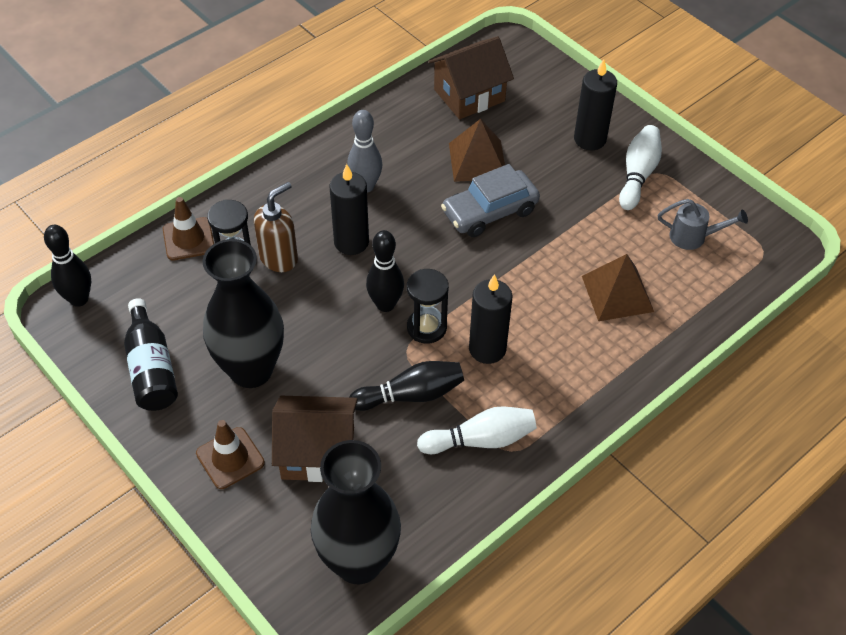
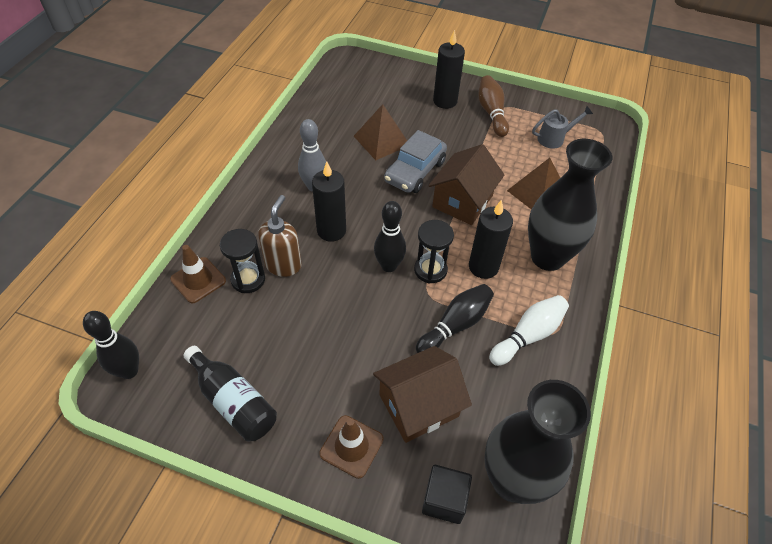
camera: 30 degrees left, 0 degrees up
(251, 370) = (320, 363): black vase -> black vase (547, 257)
(282, 545) = (444, 500): none -> black cube
(469, 95) = (345, 100): brown house -> brown house (462, 201)
(638, 175) = (491, 113): white bowling pin -> brown bowling pin

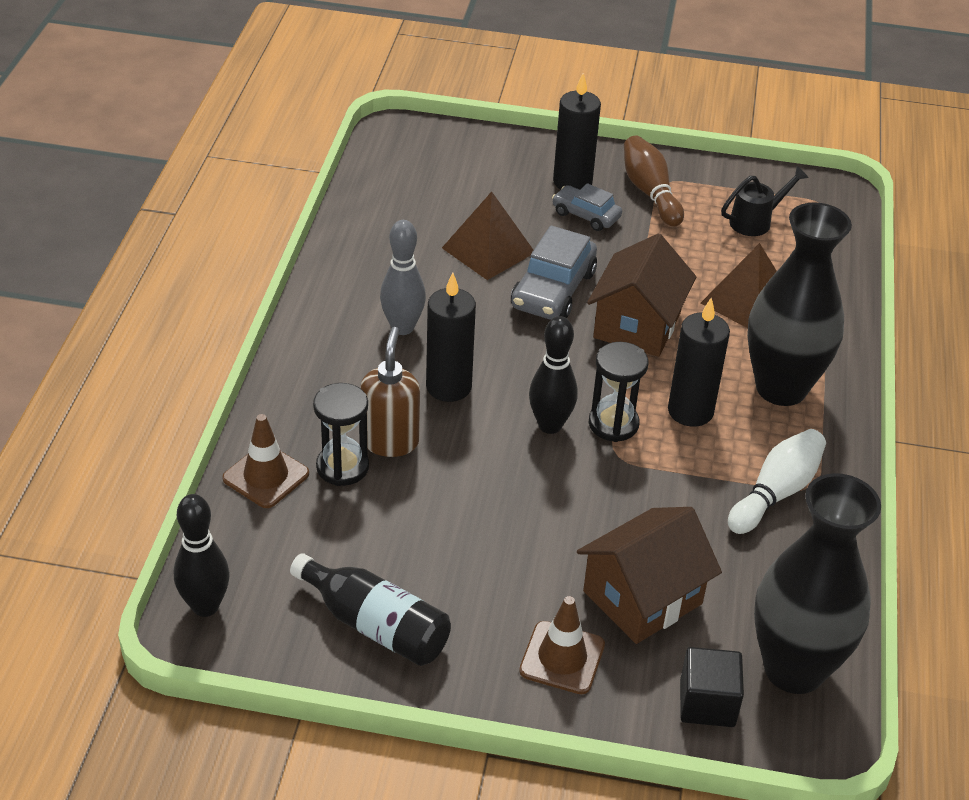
camera: 10 degrees left, 10 degrees down
(448, 124) = (586, 215): none -> grey car
(455, 325) = (668, 492): black bowling pin -> none
(554, 138) = (755, 221): grey watering can -> black watering can

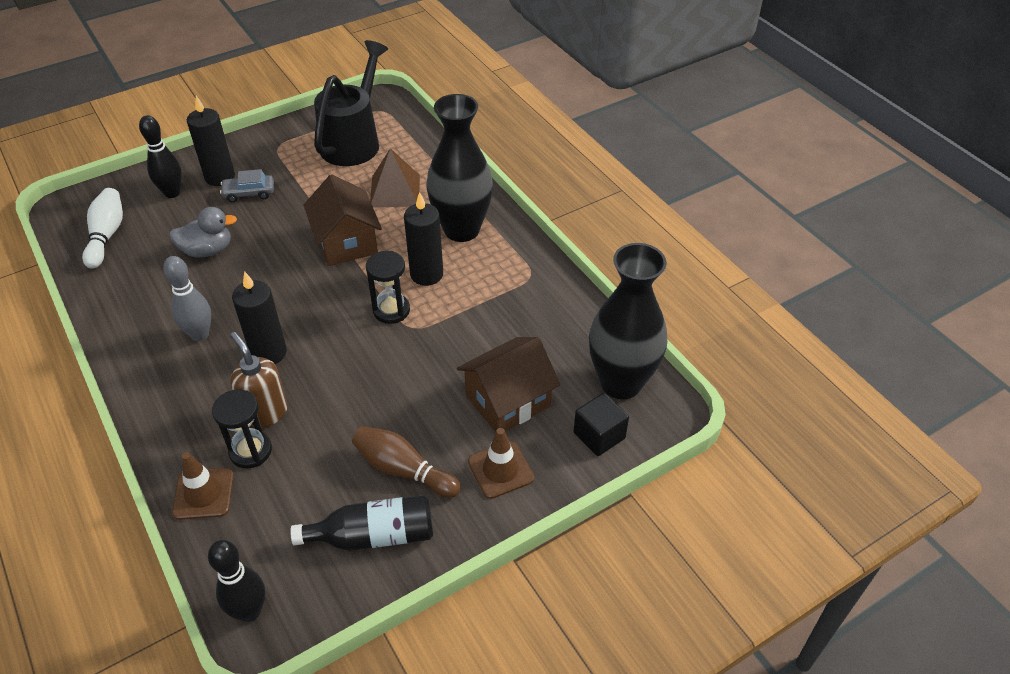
camera: 40 degrees left, 5 degrees up
(488, 250) = (207, 250): brown pyramid -> grey duck
(550, 425) = (355, 335): black bowling pin -> black bowling pin (172, 193)
(553, 290) = (274, 251): grey car -> none
(642, 597) = (508, 401): brown house -> brown house turned 45 degrees clockwise
(650, 192) = (275, 157): brown bowling pin -> brown bowling pin (403, 470)
(755, 221) = (353, 141): black watering can -> black watering can, size x2.05
(775, 493) = (517, 291): white bowling pin -> white bowling pin (106, 235)

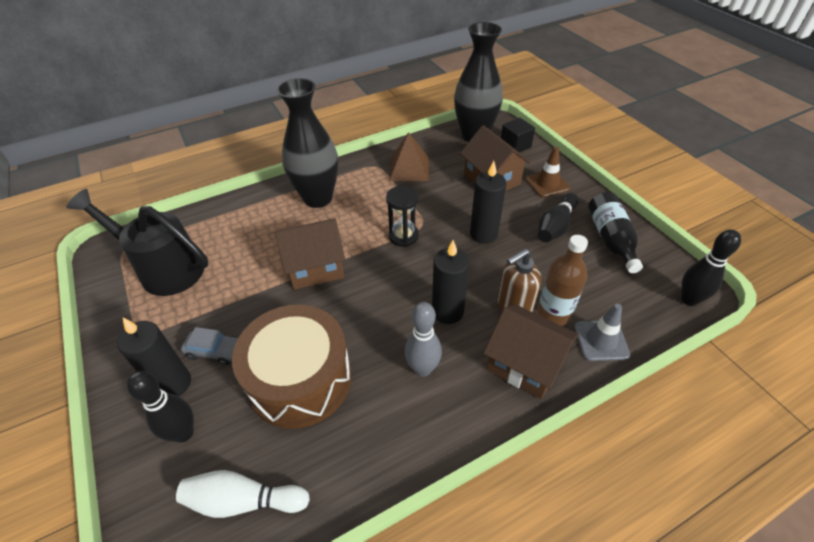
camera: 85 degrees left, 0 degrees up
(187, 418) = (525, 364): none -> brown house
(203, 494) = (601, 340): brown traffic cone -> grey traffic cone
(207, 250) = (300, 379): grey duck -> brown drum
(249, 193) = (215, 351): grey car -> grey car turned 75 degrees counterclockwise
(250, 451) = (553, 313): black hourglass -> brown bottle
(395, 191) = (254, 237): brown pyramid -> brown pyramid (409, 168)
(403, 470) = (555, 226): brown bowling pin -> black bowling pin
(426, 274) = (365, 217): black candle -> black candle (483, 234)

